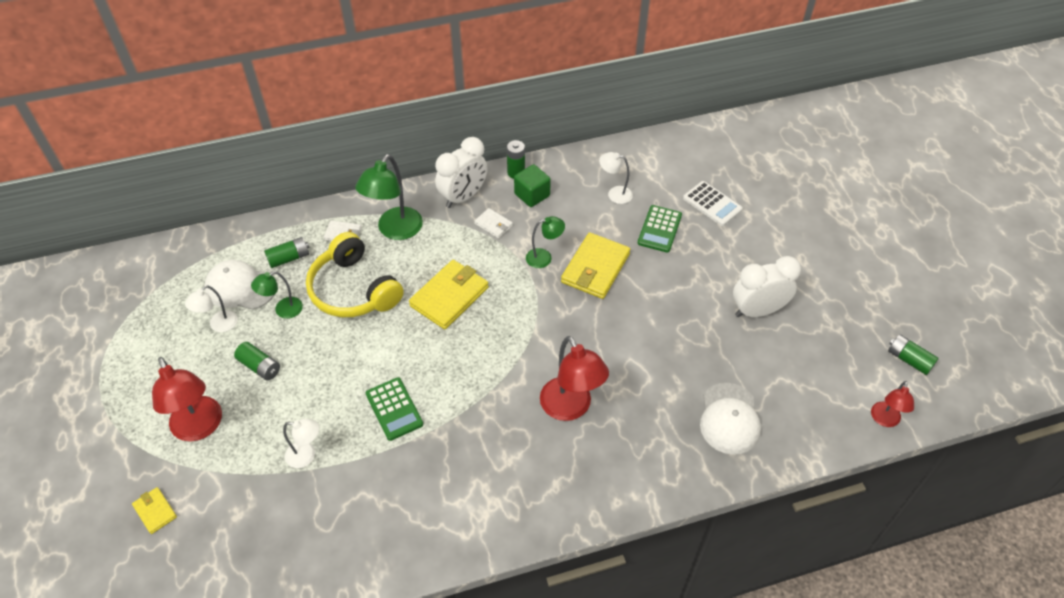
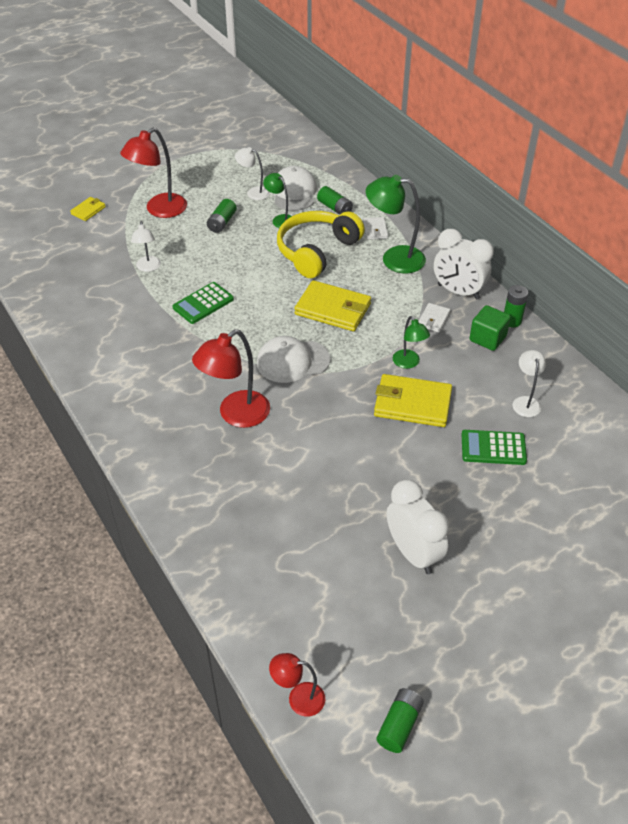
camera: 75 degrees right, 5 degrees down
(712, 204) = (558, 491): white calculator -> none
(729, 419) = (258, 542): white cap -> white cap (292, 361)

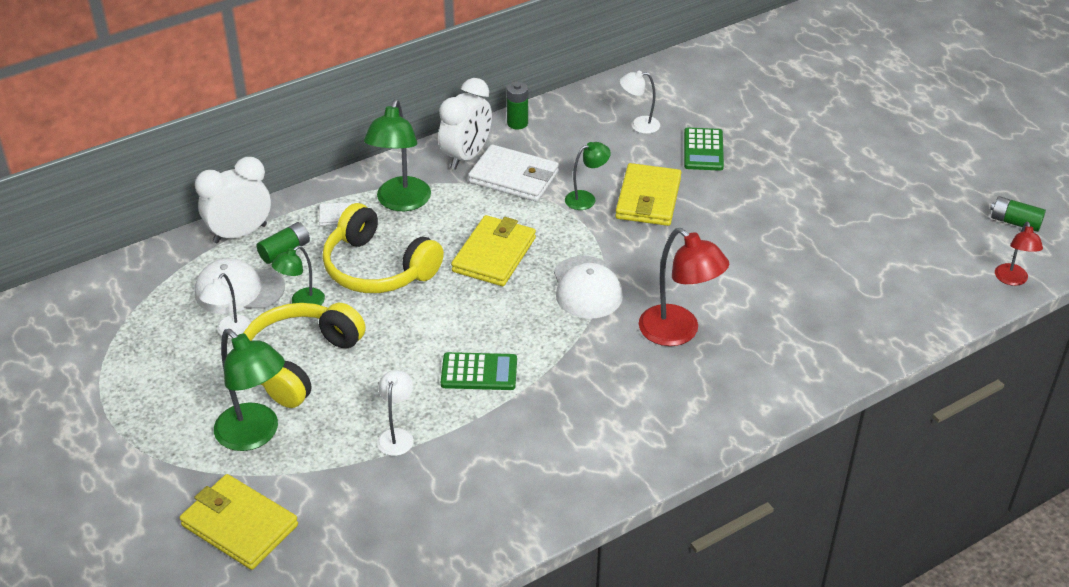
camera: 90 degrees left, 5 degrees down
(88, 210) = (239, 525): yellow wallet -> yellow wallet, size x1.98
(148, 267) = (397, 436): white lamp -> white lamp turned 75 degrees counterclockwise
(159, 210) = (255, 435): red lamp -> green lamp
(203, 303) = (479, 372): green calculator -> green calculator turned 45 degrees counterclockwise
(222, 223) = (300, 362): green battery -> yellow headphones
(413, 553) = (841, 207): white clock -> white clock (240, 234)
(433, 319) = (514, 177): white wallet -> white wallet, size x1.98
(487, 338) = (545, 141): green cube -> none

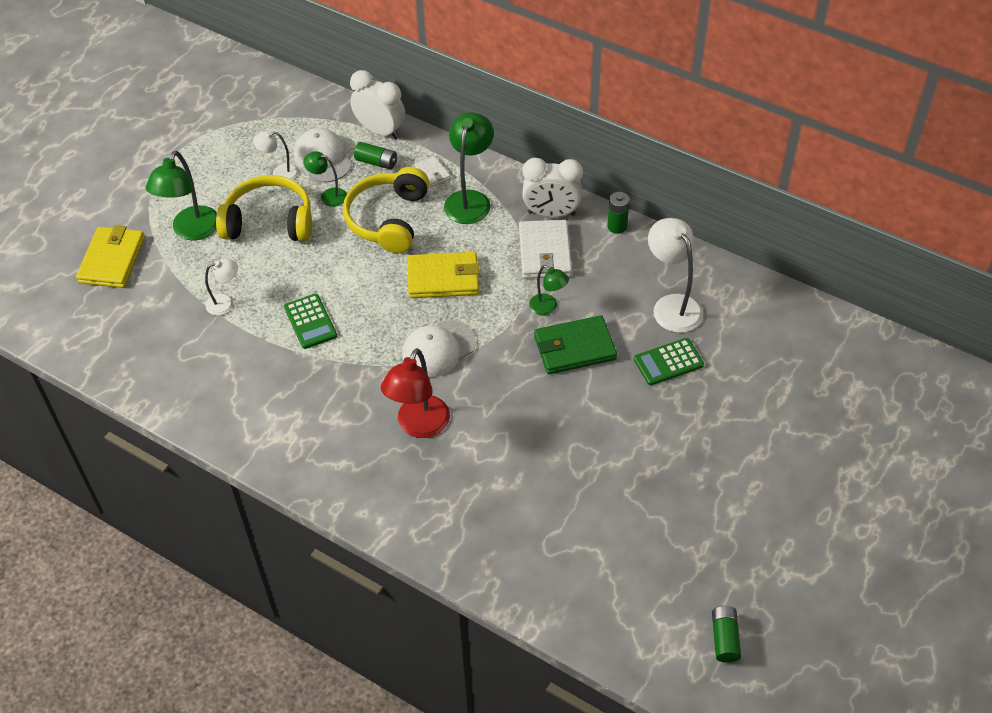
camera: 65 degrees right, 10 degrees up
(401, 202) = (470, 199): green lamp -> green lamp turned 120 degrees clockwise
(639, 125) = (672, 305): white lamp -> white lamp, size x1.77
(648, 199) = (574, 348): yellow wallet -> green wallet
(1012, 280) = (633, 656): red lamp -> none

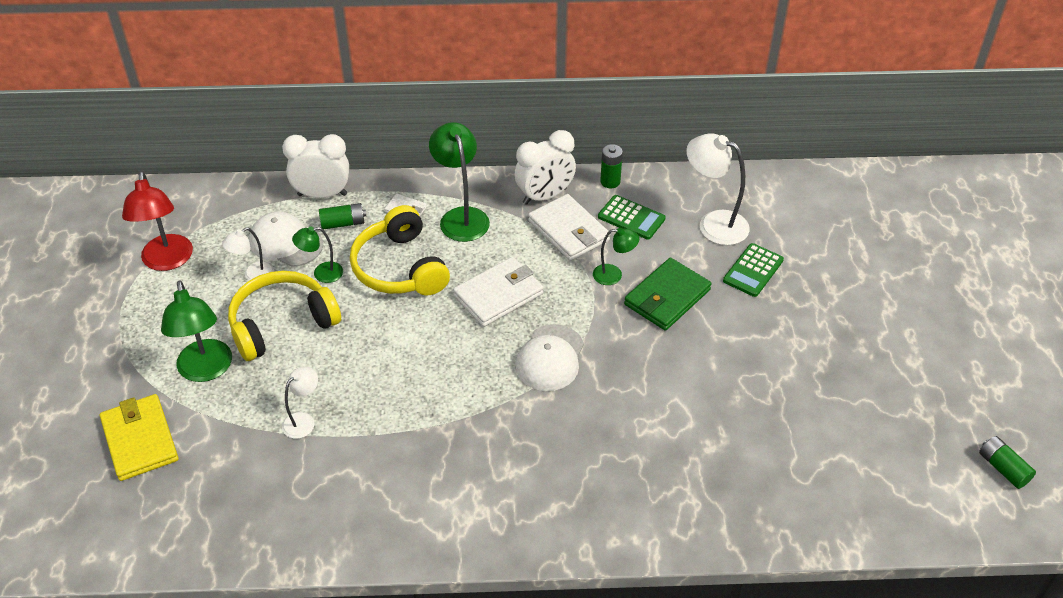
camera: 35 degrees left, 5 degrees down
(310, 322) = (406, 395): green calculator -> green calculator (631, 218)
(419, 426) = (594, 435): red lamp -> red lamp (167, 261)
(443, 278) = (498, 295): yellow wallet -> white wallet

